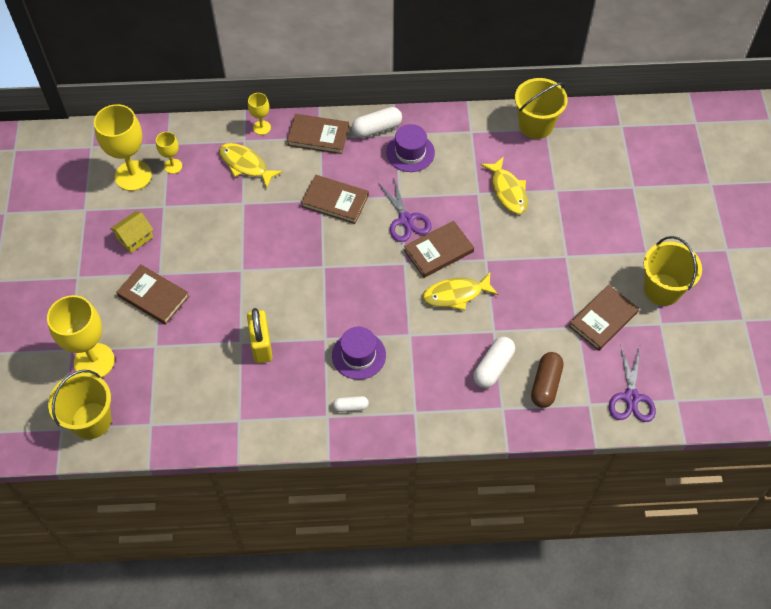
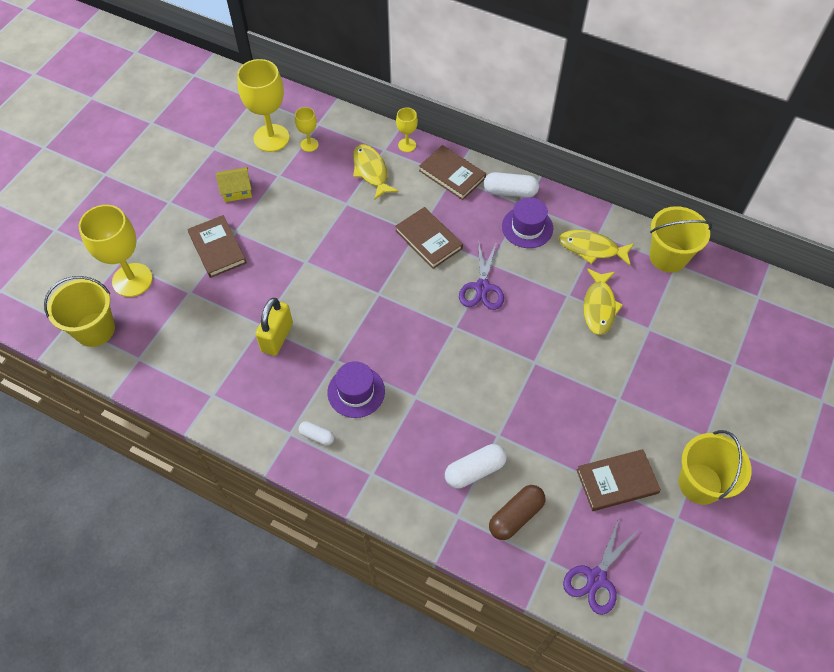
camera: 30 degrees right, 0 degrees up
(438, 251) = (494, 332): brown book -> none
(456, 294) = (484, 381): yellow fish -> yellow fish (592, 248)

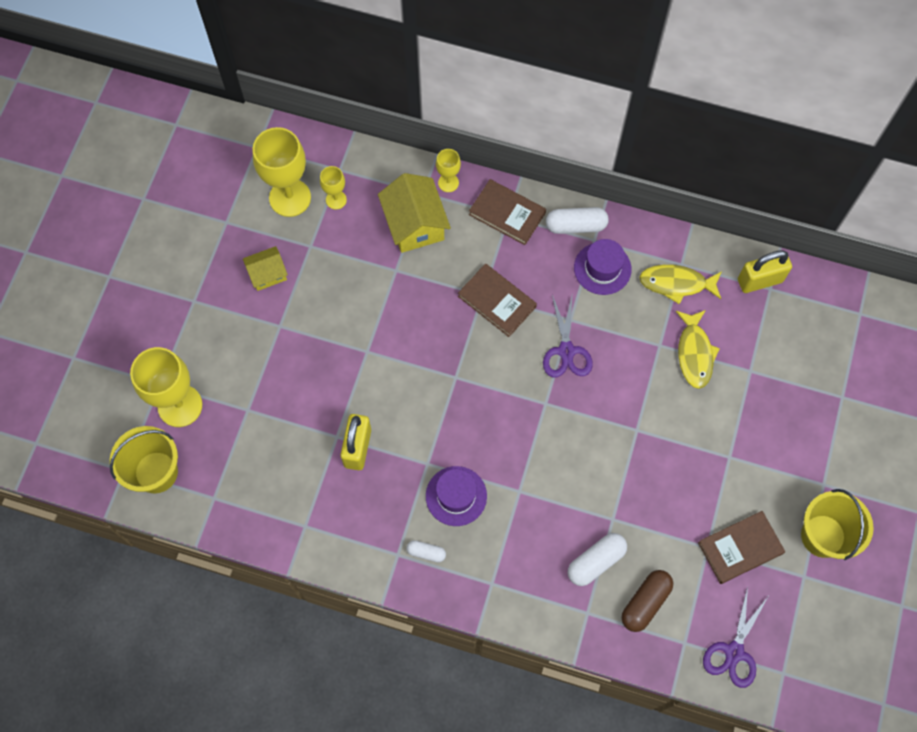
camera: 10 degrees left, 10 degrees up
(217, 248) = (264, 351): brown book -> none
(371, 171) = (415, 224): yellow fish -> yellow house
(668, 257) = (759, 280): yellow bucket -> yellow padlock

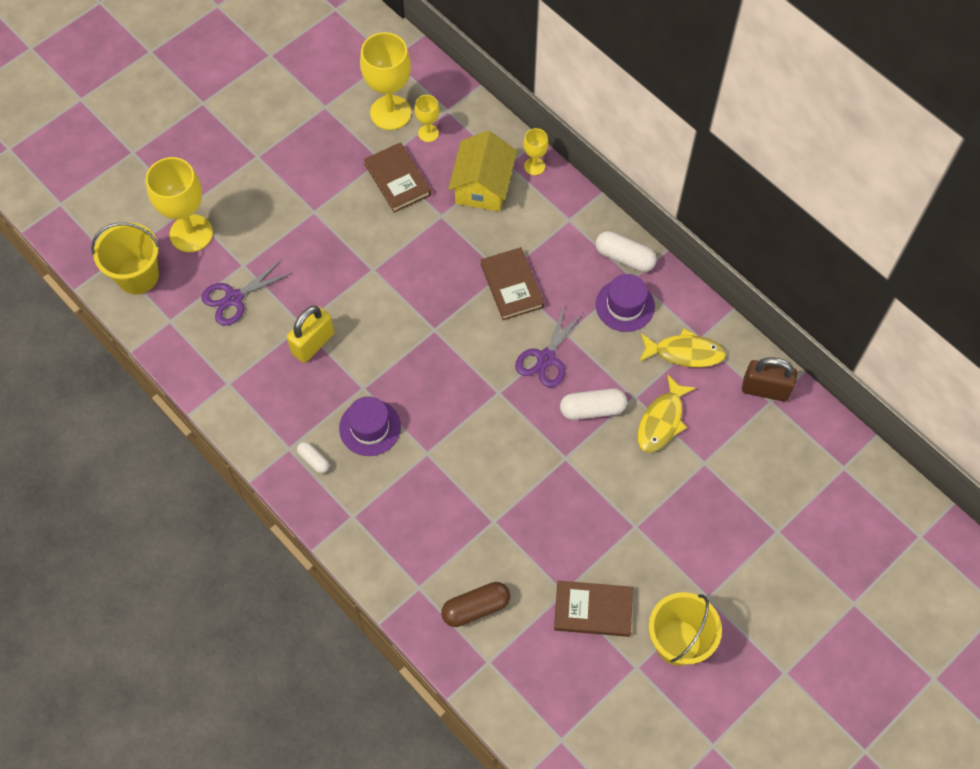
camera: 30 degrees right, 5 degrees down
(267, 274) = (331, 165): yellow house -> none
(507, 213) = (569, 217): brown book -> brown book (397, 179)
(596, 561) = (455, 548): white capsule -> white capsule (592, 409)
(676, 284) = (685, 353): yellow fish -> yellow fish turned 150 degrees clockwise
(734, 652) = (528, 695): purple scissors -> purple scissors (234, 298)
(759, 280) = (765, 389): yellow padlock -> brown padlock

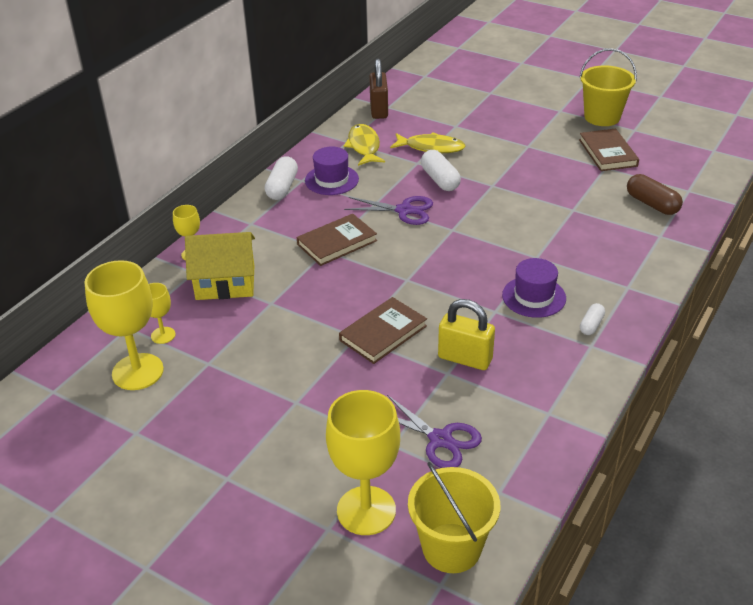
camera: 105 degrees left, 25 degrees down
(397, 179) = (232, 344): brown book -> brown book (383, 333)

